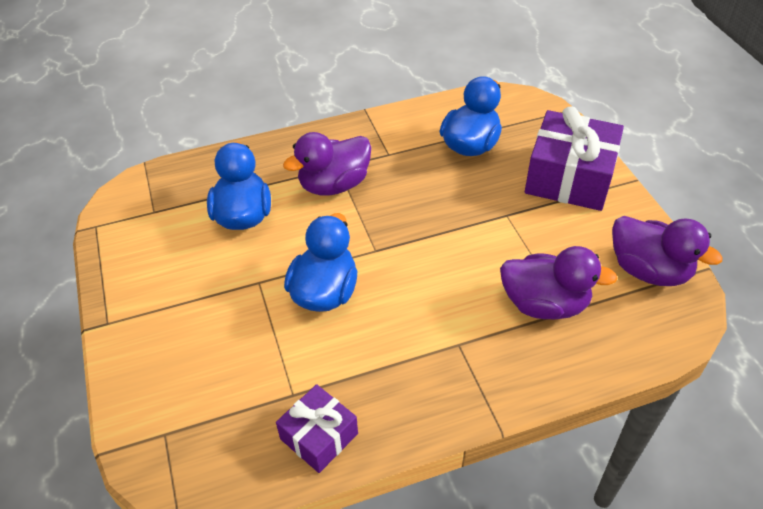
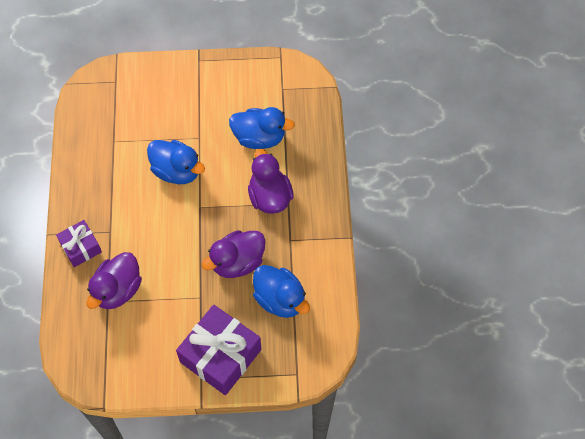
camera: 105 degrees right, 15 degrees up
(319, 436) = (83, 148): purple gift -> purple gift (81, 247)
(648, 270) = (117, 366): purple duck -> purple duck (237, 262)

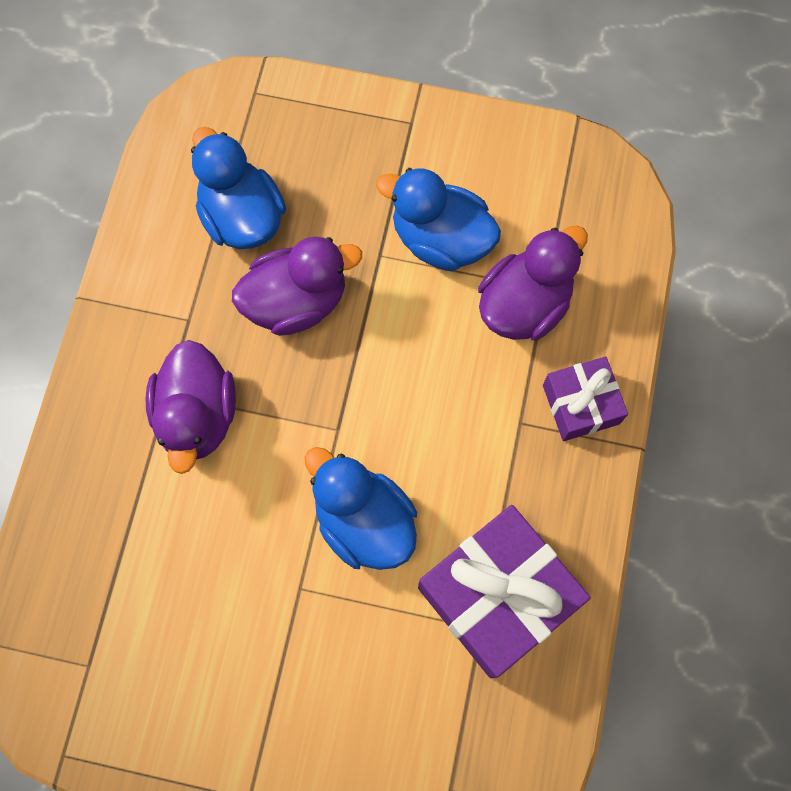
camera: 165 degrees left, 10 degrees up
(220, 355) = (370, 150): purple gift -> purple gift (497, 596)
(259, 138) = (176, 554): blue duck -> blue duck (440, 239)

